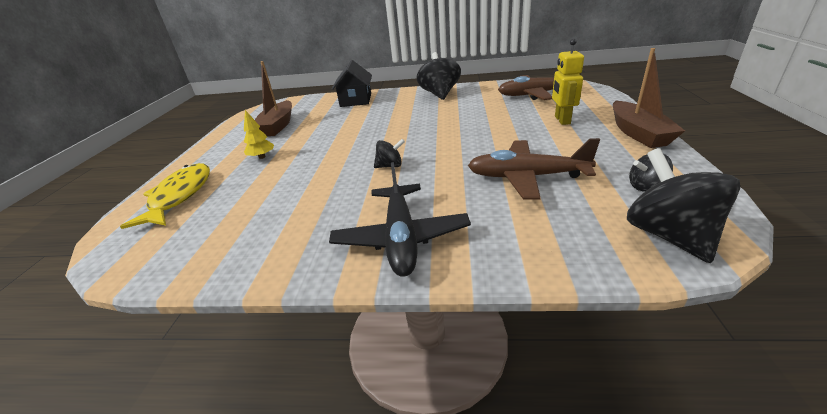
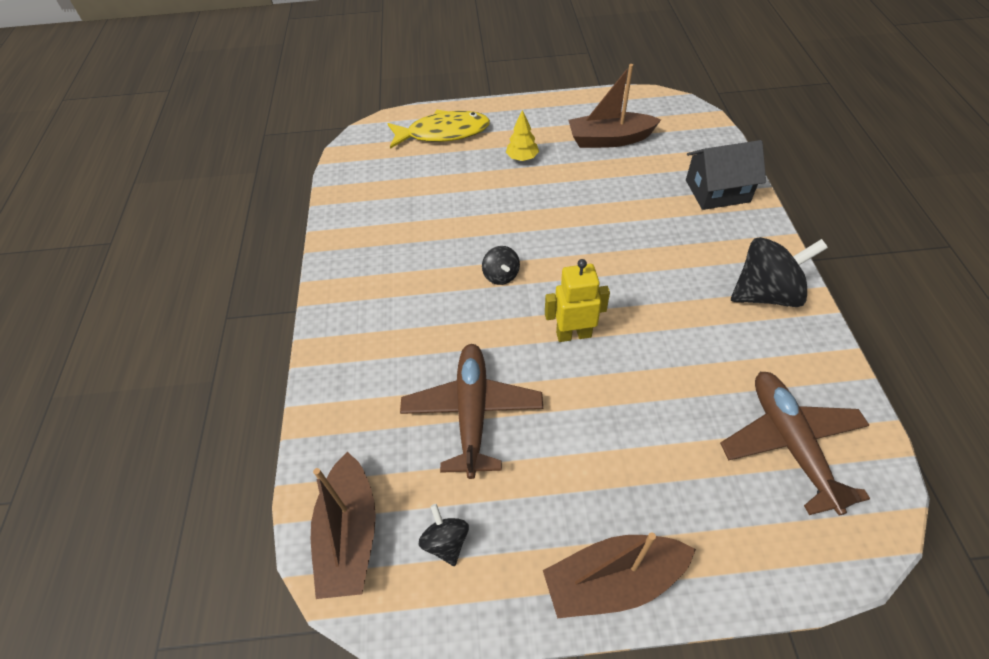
camera: 80 degrees right, 20 degrees up
(401, 238) = (366, 309): black plane -> none
(562, 120) = (661, 473): yellow robot -> yellow robot (573, 334)
(668, 235) = (349, 534): black spinning top -> brown boat

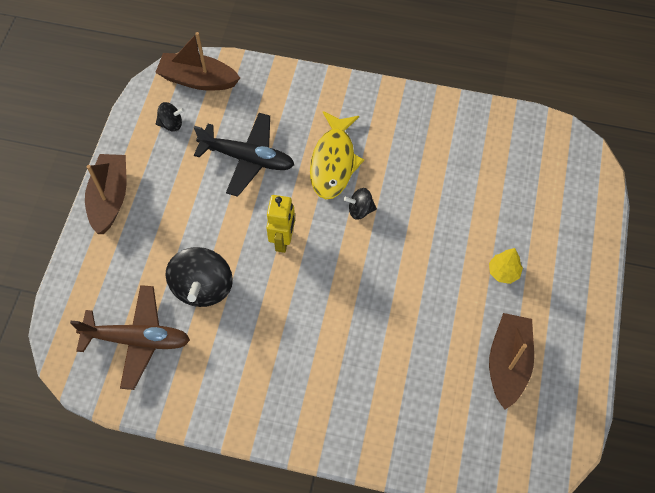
camera: 105 degrees right, 10 degrees up
(443, 133) = (565, 215): yellow fish -> yellow fish (333, 162)
(472, 412) = (248, 158): brown plane -> black plane
(717, 191) = (396, 429): black house -> none
(765, 293) = (262, 399): black spinning top -> black spinning top (203, 287)

